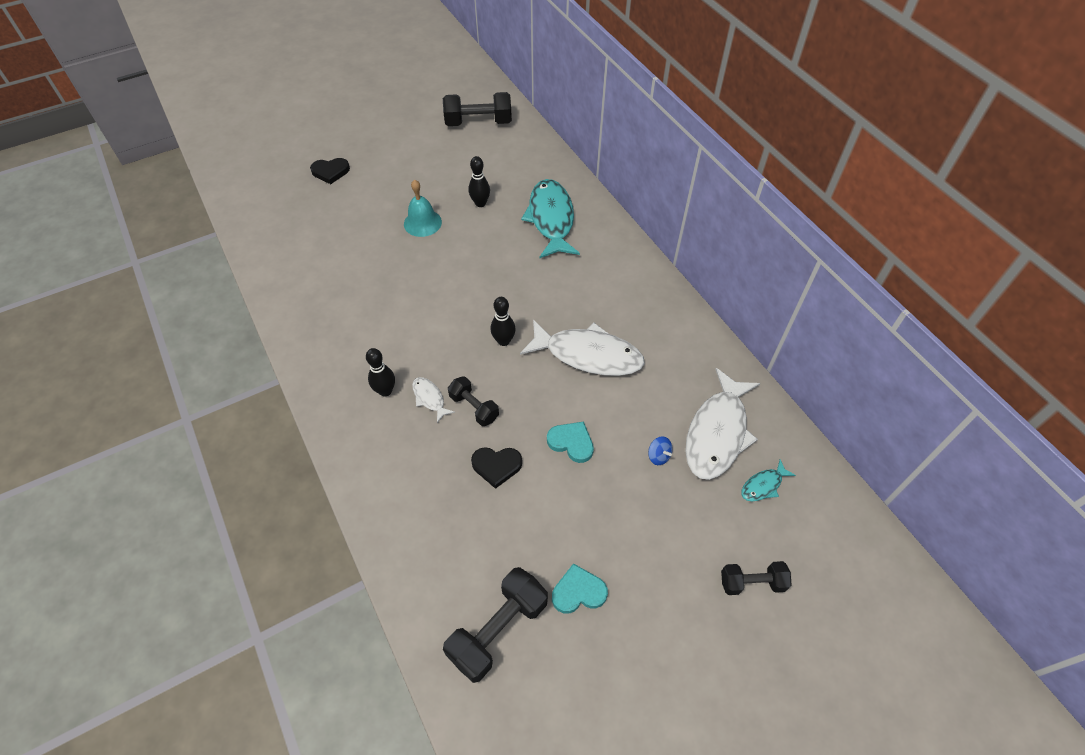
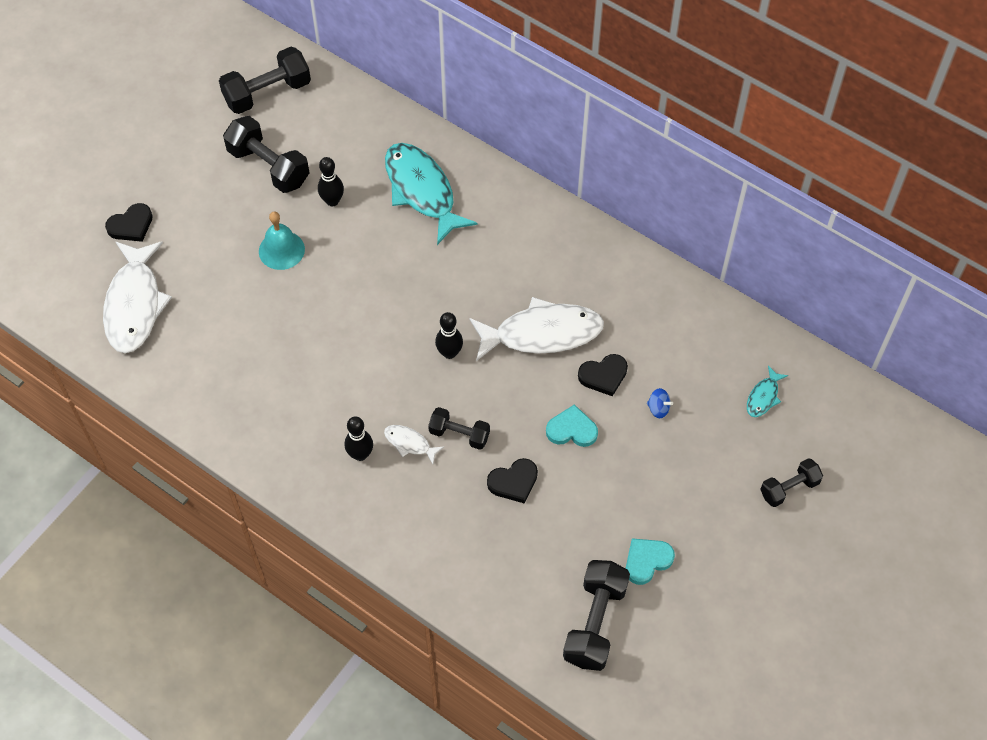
camera: 25 degrees left, 5 degrees up
(449, 167) = (268, 166): none -> black dumbbell
(623, 409) = (603, 376): none -> black heart
(717, 433) = (701, 363): white fish -> white fish (134, 304)

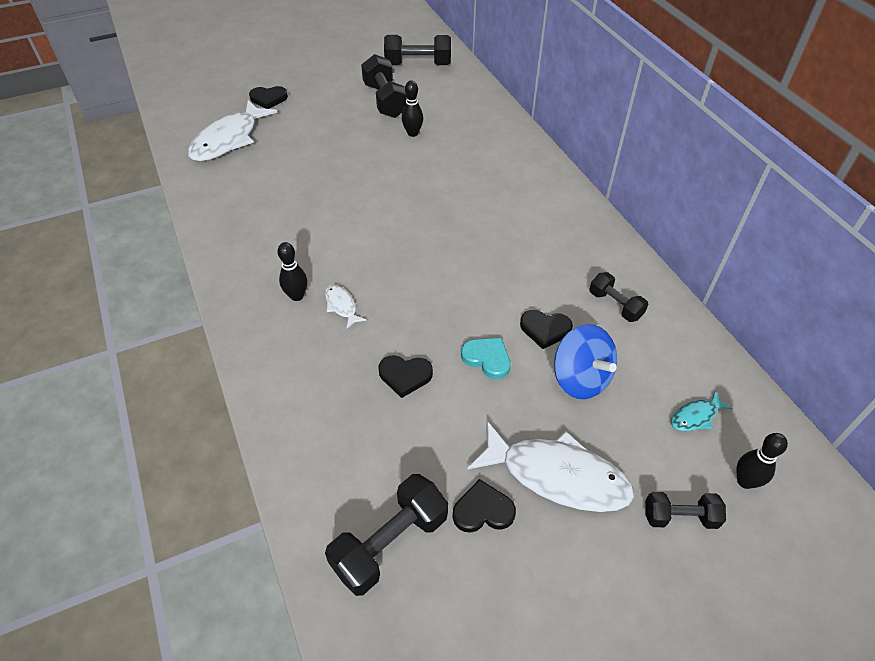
camera: 30 degrees right, 10 degrees down
(281, 250) = (353, 147): turquoise bell -> none
(422, 191) = (483, 151): turquoise fish -> none
(449, 353) = (424, 257): black bowling pin -> black bowling pin (745, 481)
(459, 434) = (387, 318): black dumbbell -> black dumbbell (615, 305)
(542, 333) = (511, 276): white fish -> white fish (557, 475)
(647, 561) = (483, 510): turquoise heart -> black heart
(658, 408) = (580, 378): blue spinning top -> blue spinning top, size x2.31

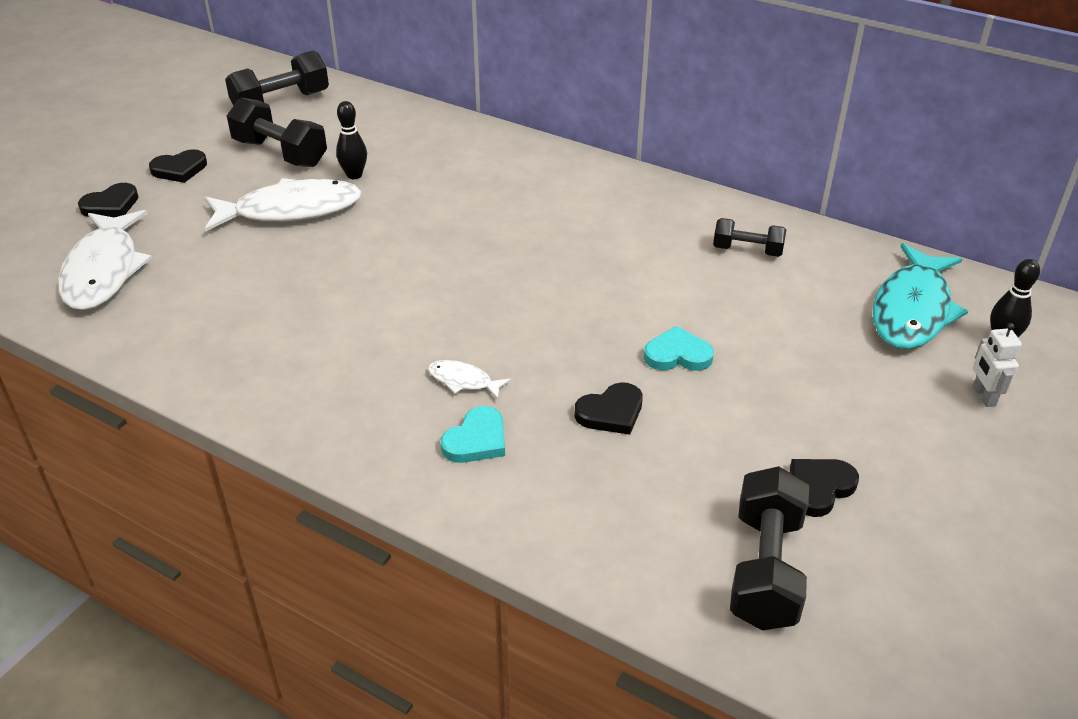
camera: 35 degrees left, 10 degrees down
(297, 296) = (396, 396): black bowling pin -> none
(311, 349) = (476, 440): none -> turquoise heart
(545, 329) = (705, 302): black heart -> black heart (179, 169)
(557, 475) = (851, 421): white fish -> white fish (290, 210)
(580, 378) = (784, 328): blue spinning top -> none
(680, 517) = (983, 396): black dumbbell -> white robot
(695, 416) = (912, 310): turquoise fish -> turquoise fish, size x2.22

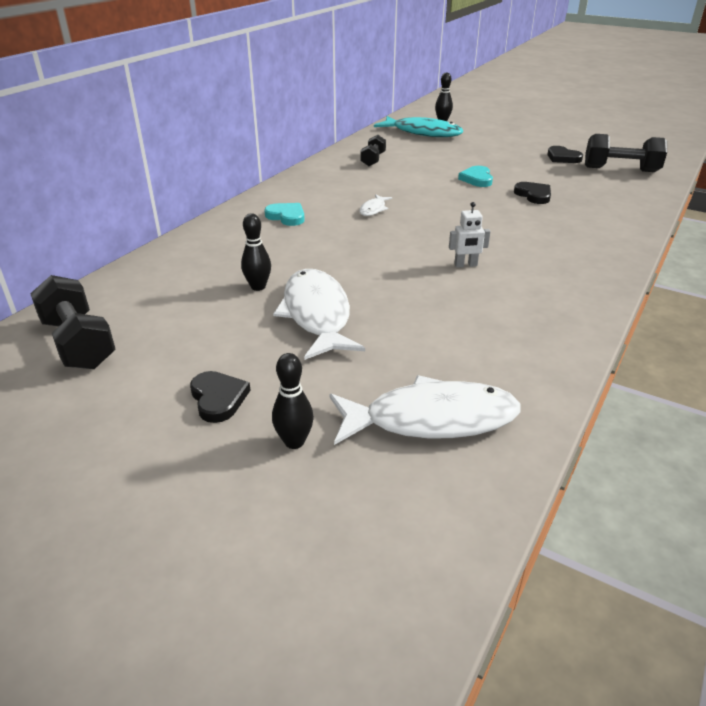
camera: 90 degrees left, 5 degrees down
(111, 205) = (294, 442): black heart -> black bowling pin
(280, 153) = (202, 332): black dumbbell -> none
(463, 381) = (526, 233): white fish -> white fish (373, 209)
(476, 440) = (577, 228): turquoise heart -> turquoise heart (286, 216)
(983, 396) = (484, 128): white robot -> white robot (465, 265)

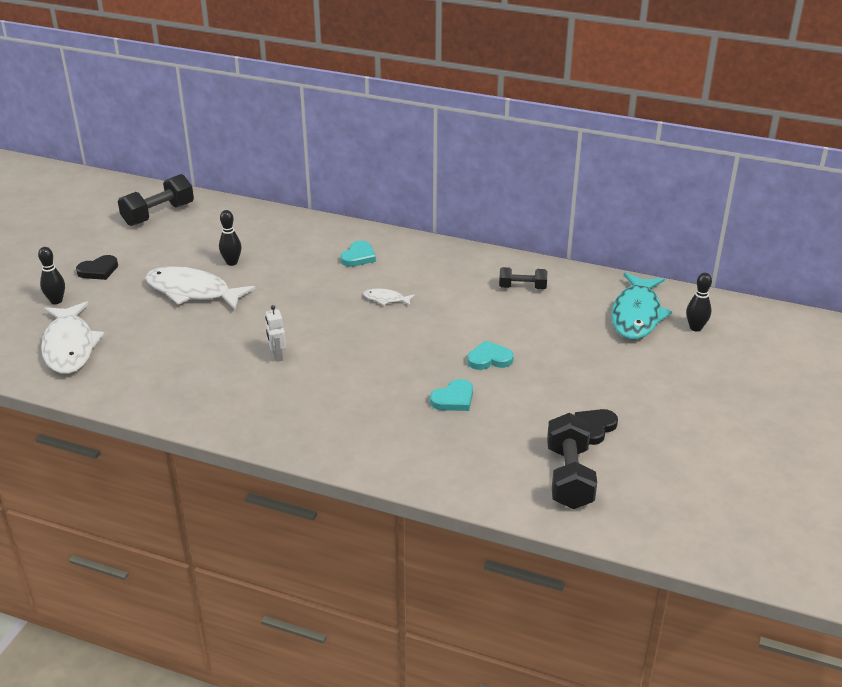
camera: 80 degrees right, 0 degrees up
(317, 314) = (193, 292): white fish -> white fish turned 135 degrees counterclockwise
(533, 195) = (453, 399): black heart -> turquoise heart

